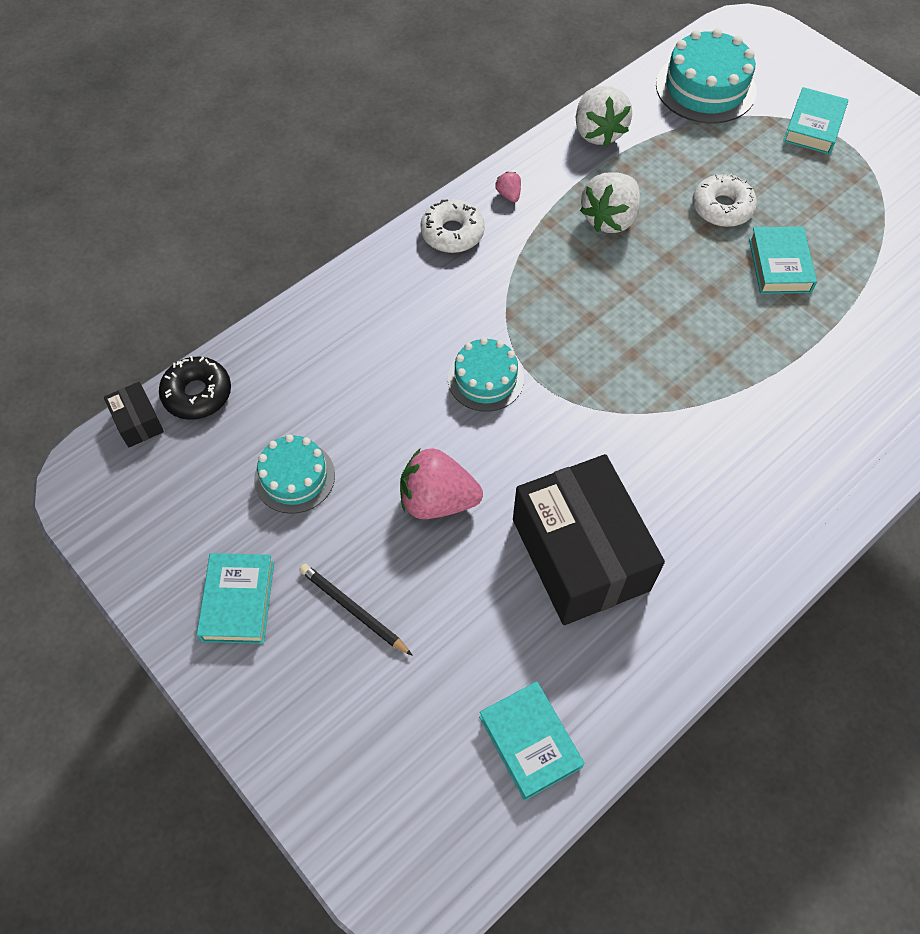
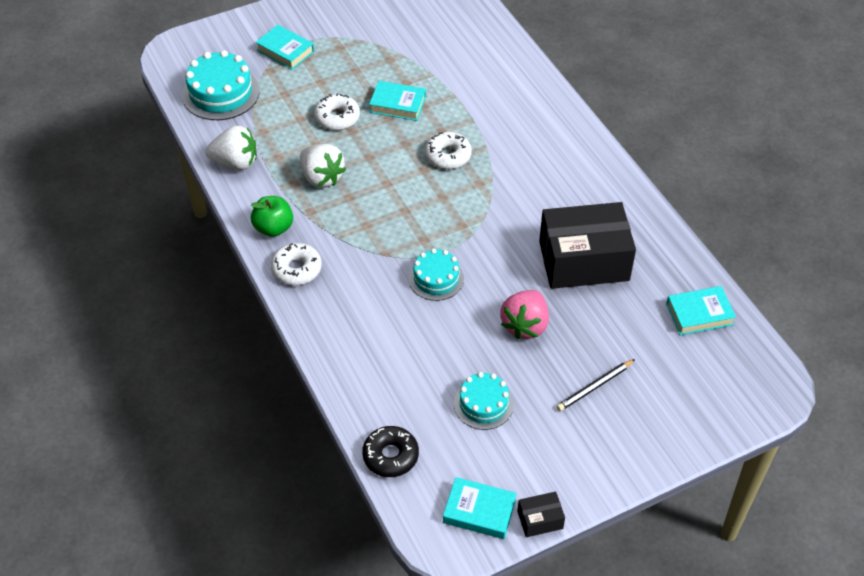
camera: 75 degrees left, 10 degrees down
(138, 422) = (404, 499): black box -> black box (540, 519)
(238, 601) = (573, 452): turquoise book -> turquoise book (479, 511)
(508, 195) = (273, 228): pink strawberry -> green apple
(711, 343) = (448, 156): none -> white donut

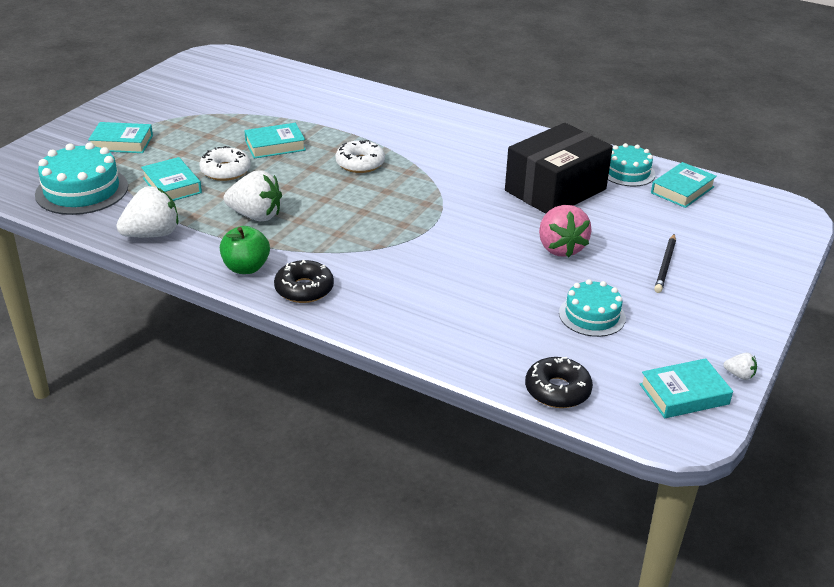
camera: 35 degrees left, 15 degrees down
(286, 116) = (172, 185): none -> turquoise book
(296, 269) = (304, 289): white donut -> black donut
(436, 278) = (446, 246): turquoise cake -> turquoise cake (627, 172)
(540, 519) = (739, 375): black box -> white strawberry

